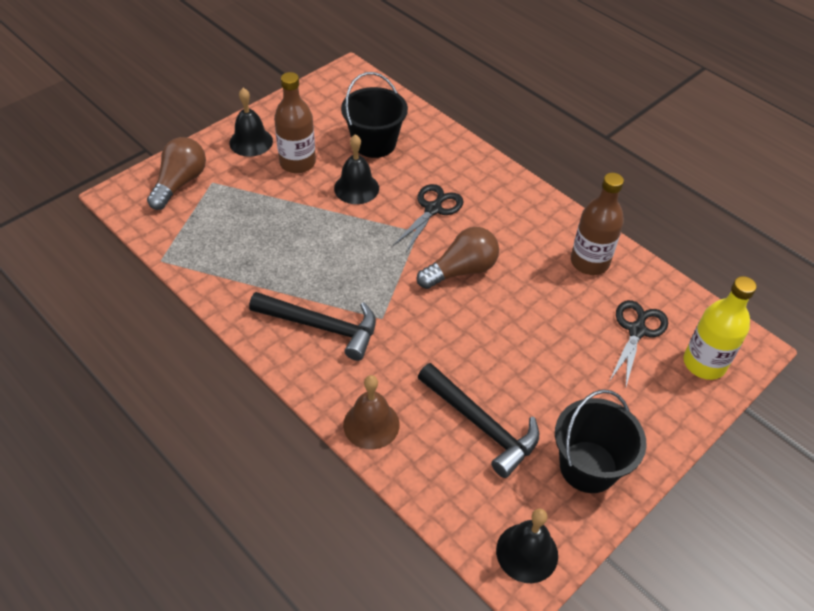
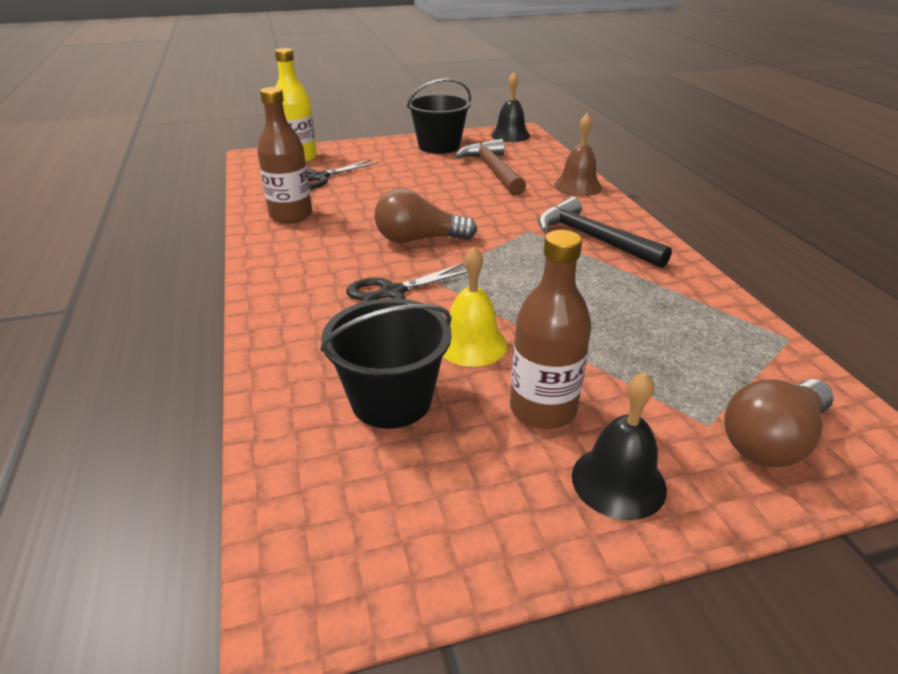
camera: 150 degrees left, 15 degrees down
(356, 188) = (471, 344): black bell -> yellow bell
(481, 425) = (493, 170): black hammer -> brown hammer

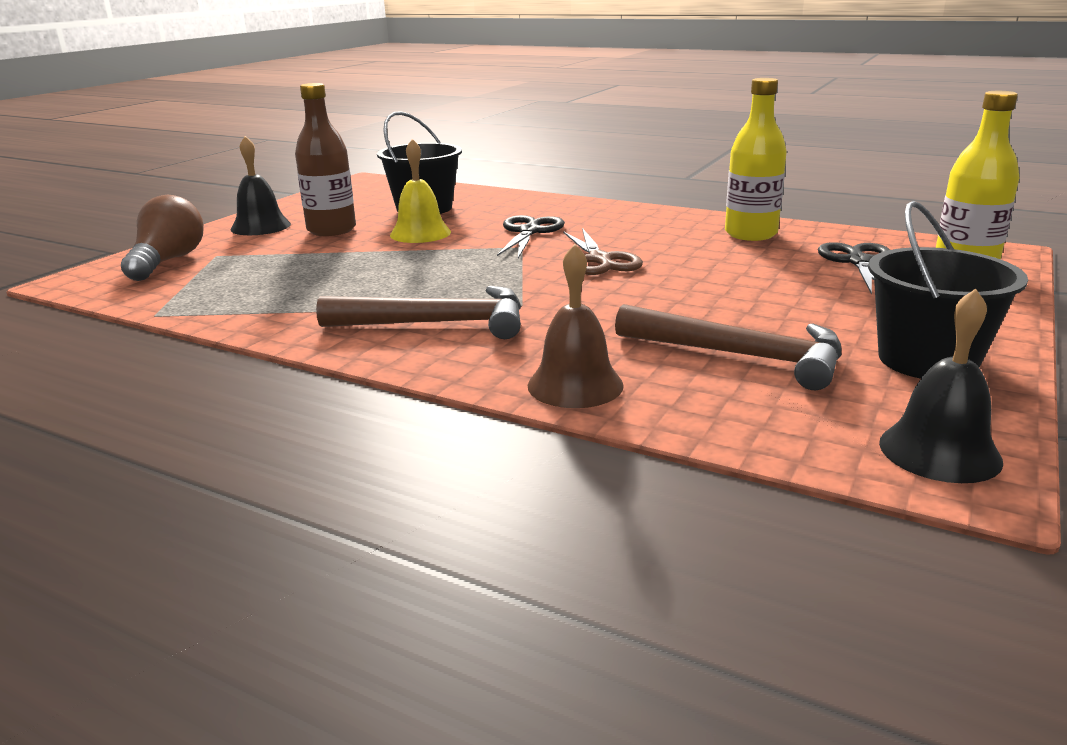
camera: 135 degrees right, 10 degrees down
(291, 215) = (750, 234): brown bottle -> yellow bottle
(419, 239) = (600, 260): brown light bulb -> brown scissors
(593, 238) = (437, 324): black hammer -> brown hammer

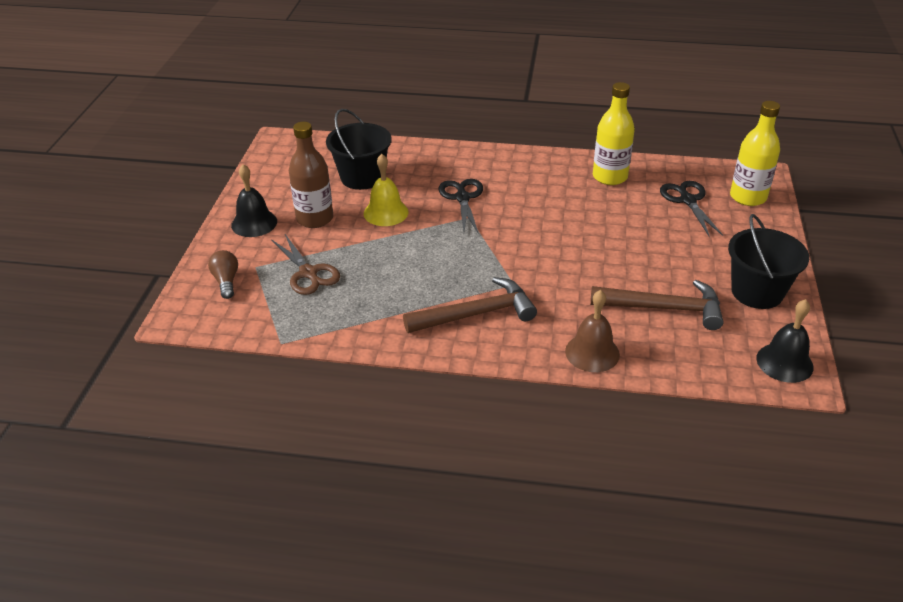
camera: 20 degrees left, 15 degrees up
(168, 261) = (226, 281): brown light bulb -> brown light bulb, size x0.62
(600, 260) = (531, 225): brown scissors -> brown scissors (308, 273)

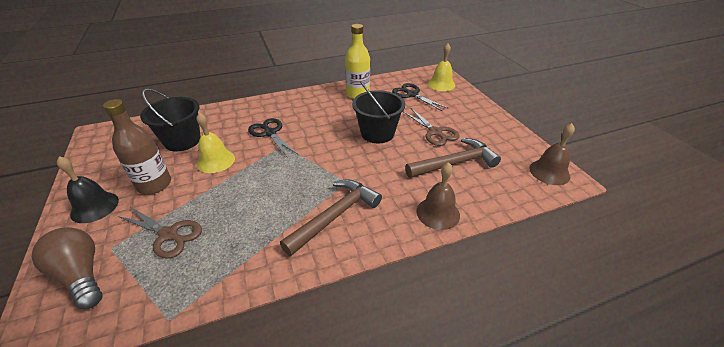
camera: 30 degrees left, 0 degrees up
(226, 281) = (81, 275): brown light bulb -> brown light bulb, size x1.60
(673, 262) = (435, 132): none -> brown scissors
(748, 197) = (441, 84): yellow bottle -> yellow bell
(757, 292) = (494, 134): black bucket -> black bucket (377, 133)
(784, 362) = (549, 172): black bell -> brown bell

